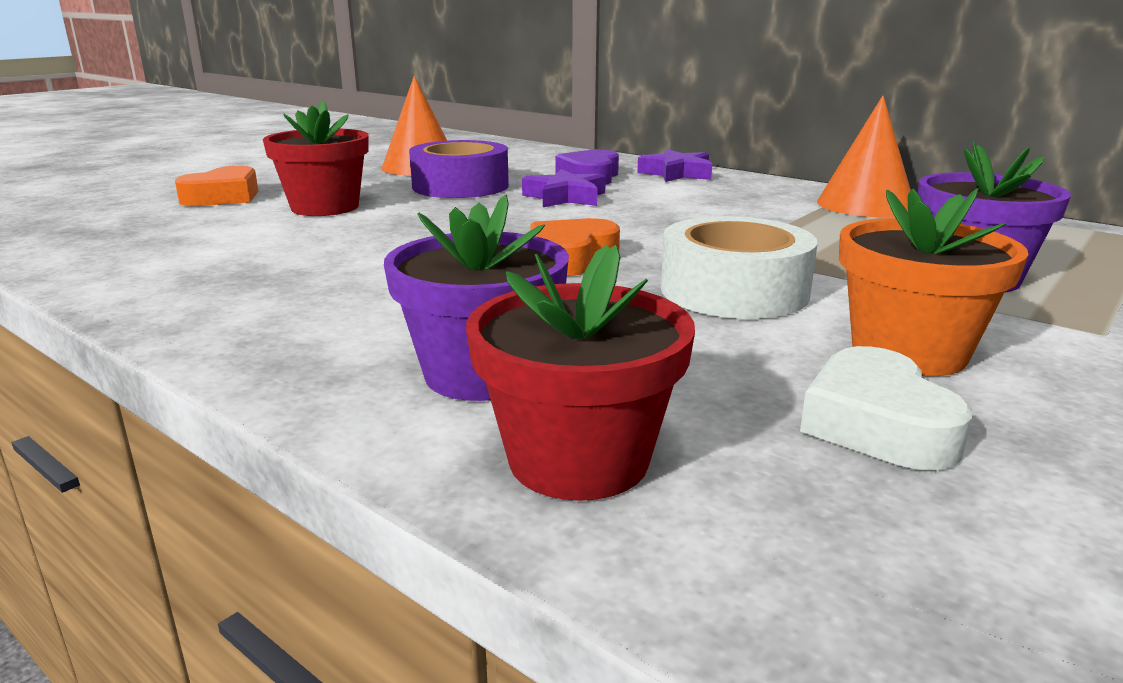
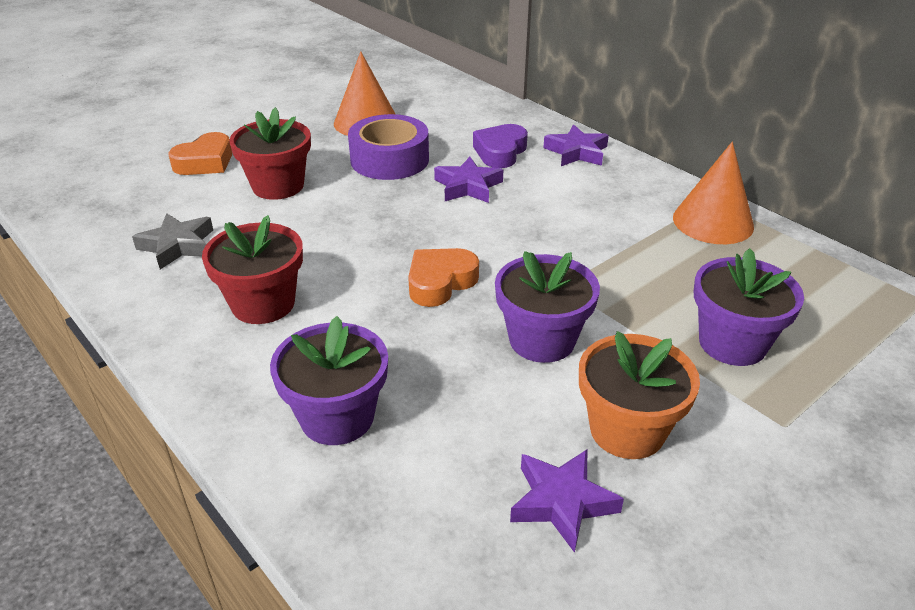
camera: 10 degrees right, 15 degrees up
(195, 253) = (177, 246): none -> grey star
(578, 459) = (369, 508): red flower pot -> red flower pot (263, 304)
(734, 291) = (542, 340): white tape -> purple flower pot
(877, 424) = (562, 502): white heart -> purple star

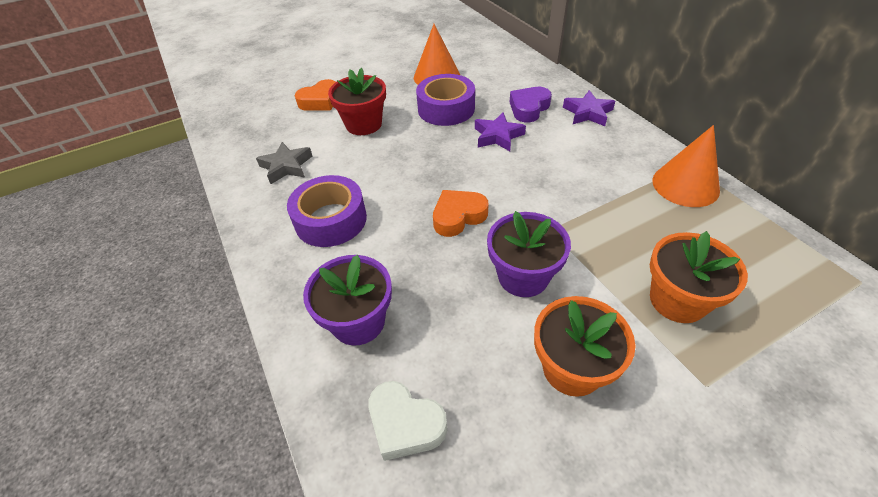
camera: 15 degrees right, 10 degrees up
(263, 304) = (330, 220): red flower pot -> purple tape
(433, 521) = (405, 424): none -> white heart
(562, 502) = (505, 425): purple star -> none
(732, 343) = (677, 300): purple flower pot -> orange flower pot

